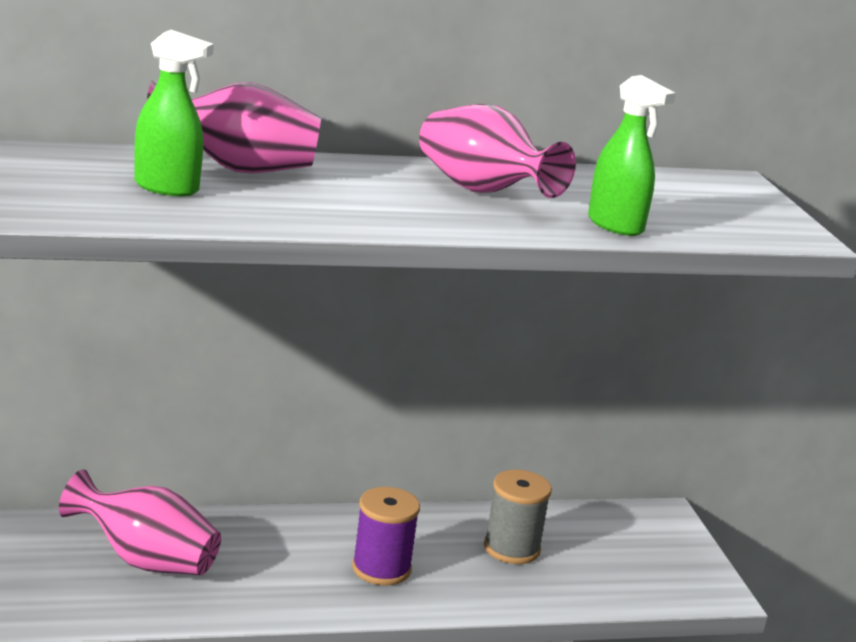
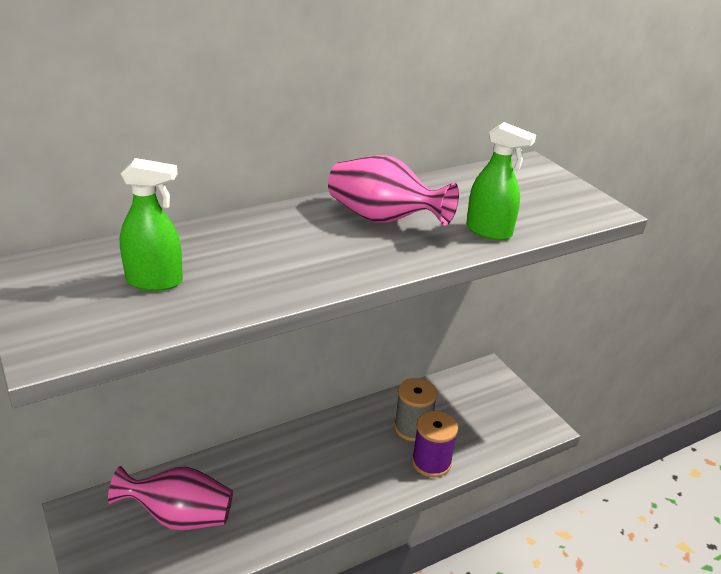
camera: 15 degrees left, 10 degrees up
(237, 169) = (199, 243): pink vase -> none
(381, 569) = (339, 472): purple spool -> purple spool (431, 462)

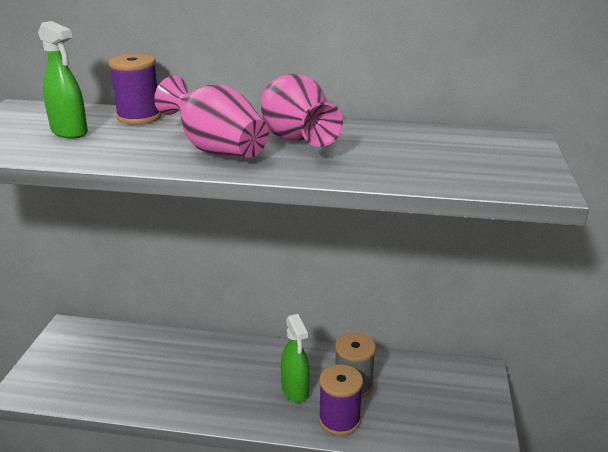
camera: 40 degrees right, 5 degrees down
(179, 517) = (116, 362): pink vase -> pink vase (216, 150)
(195, 238) = (139, 117): none -> purple spool
(489, 231) = (376, 170): green spray bottle -> green spray bottle (295, 390)

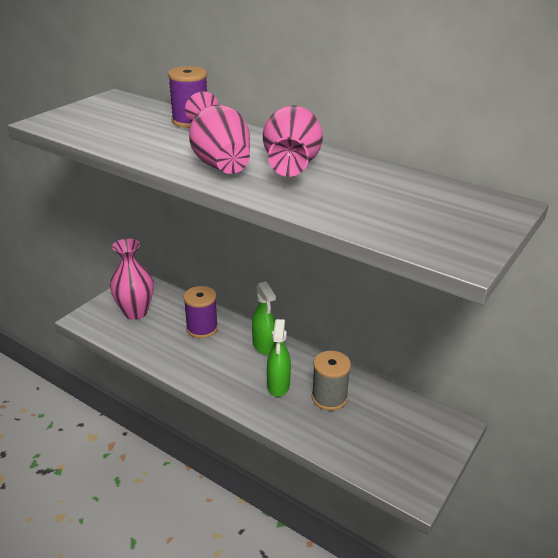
camera: 25 degrees right, 5 degrees up
(70, 132) = (129, 125): green spray bottle -> green spray bottle (264, 346)
(83, 362) = (135, 312): none -> pink vase
(339, 420) = (298, 421): purple spool -> purple spool (202, 328)

